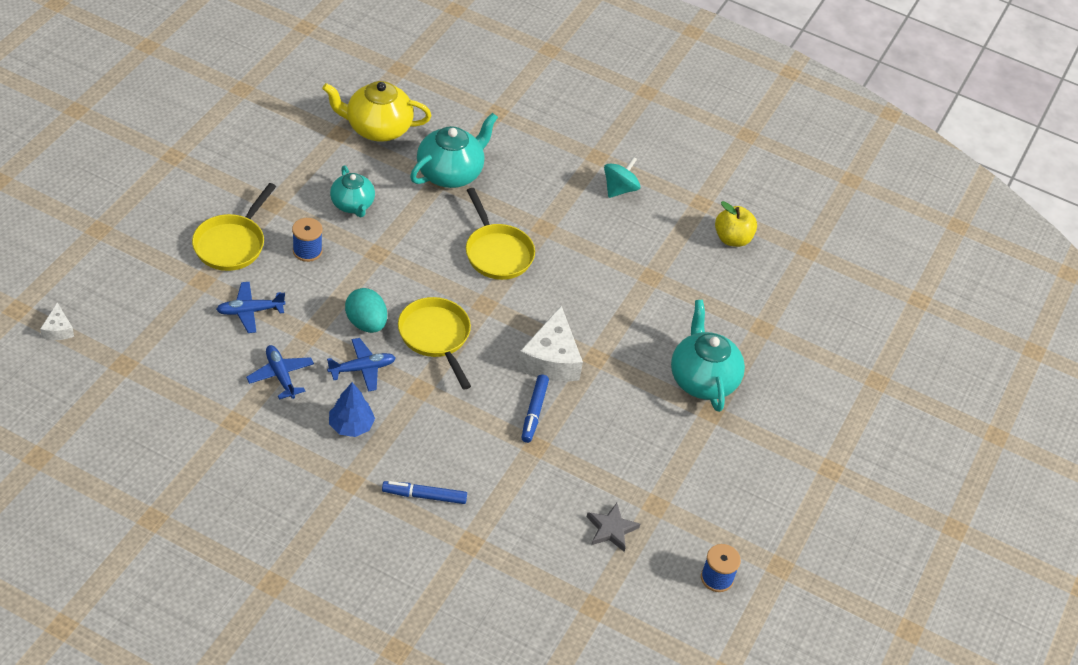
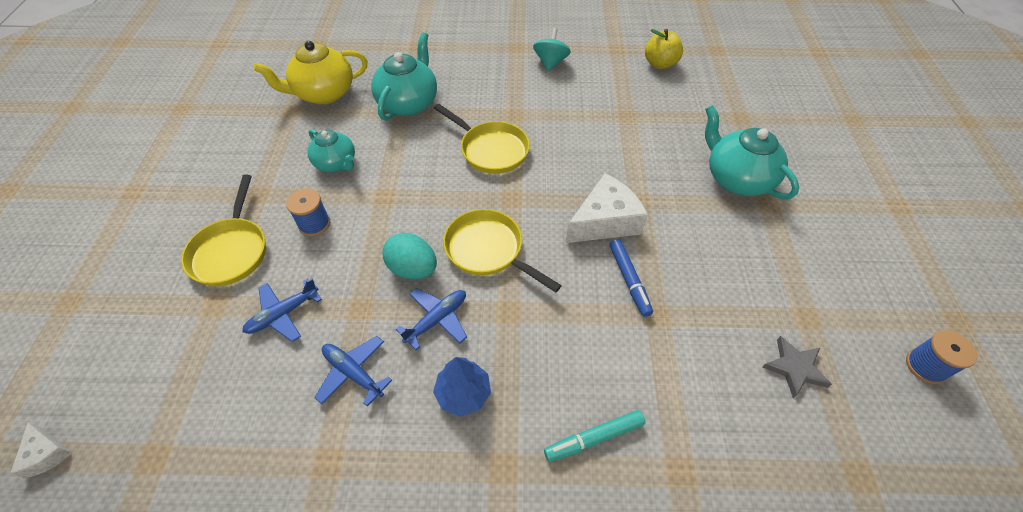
camera: 20 degrees left, 5 degrees up
(424, 496) = (594, 438): blue marker -> turquoise marker
(551, 359) = (604, 221): white cheese -> white cheese turned 105 degrees counterclockwise

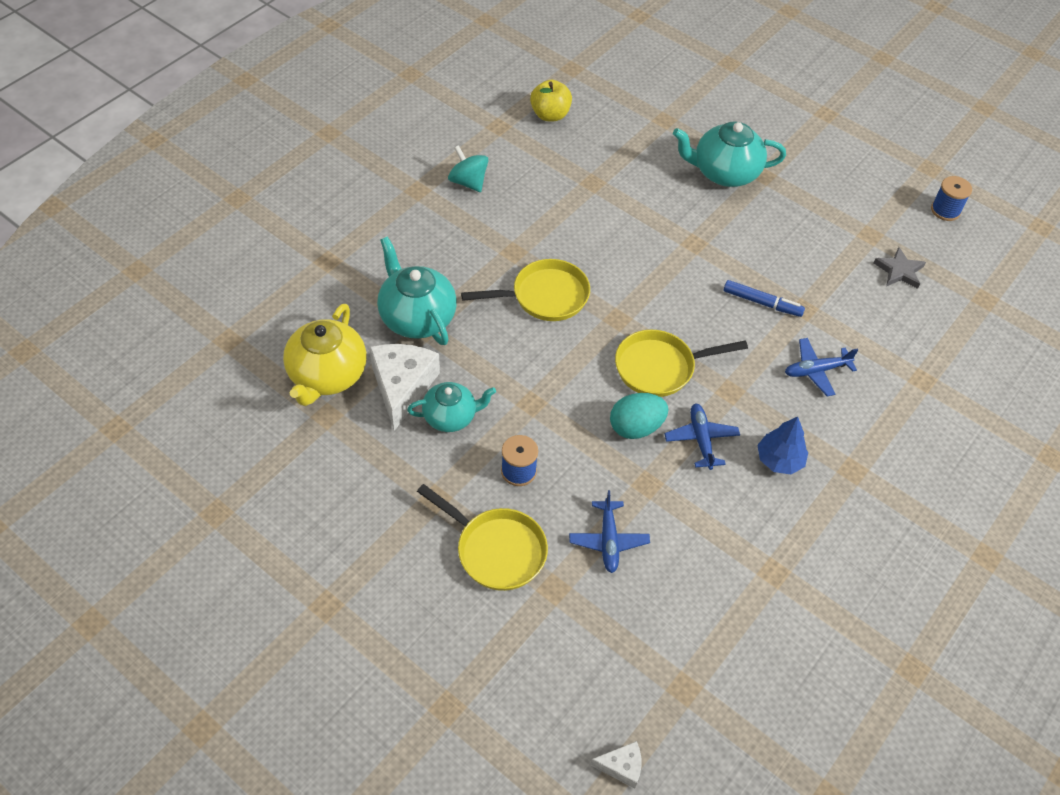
camera: 55 degrees left, 0 degrees up
(353, 373) = (708, 519): blue plane -> blue plane (816, 371)
(594, 438) = (868, 408): turquoise marker -> none
(604, 221) = (695, 278): white cheese -> white cheese (402, 387)

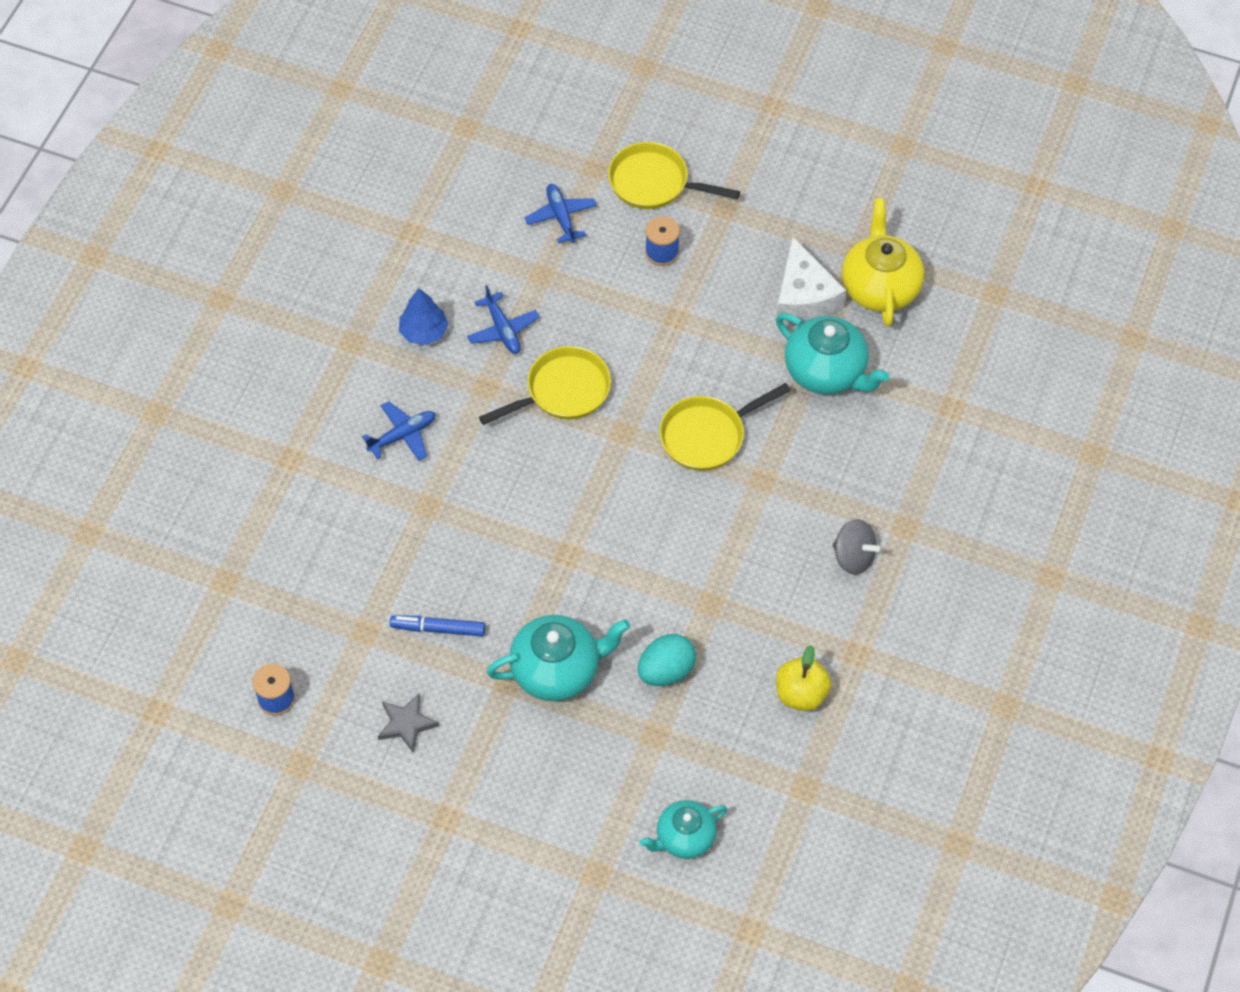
camera: 165 degrees right, 5 degrees up
(451, 417) = (745, 282): turquoise teapot -> turquoise teapot (684, 838)
(468, 182) = (853, 557): turquoise spinning top -> grey spinning top
(621, 767) = (500, 66): white cheese -> none
(636, 427) = (568, 323): turquoise egg -> turquoise egg (666, 671)
(762, 303) = (474, 499): blue marker -> blue marker (438, 629)
(899, 271) = (326, 589): grey star -> grey star (406, 724)

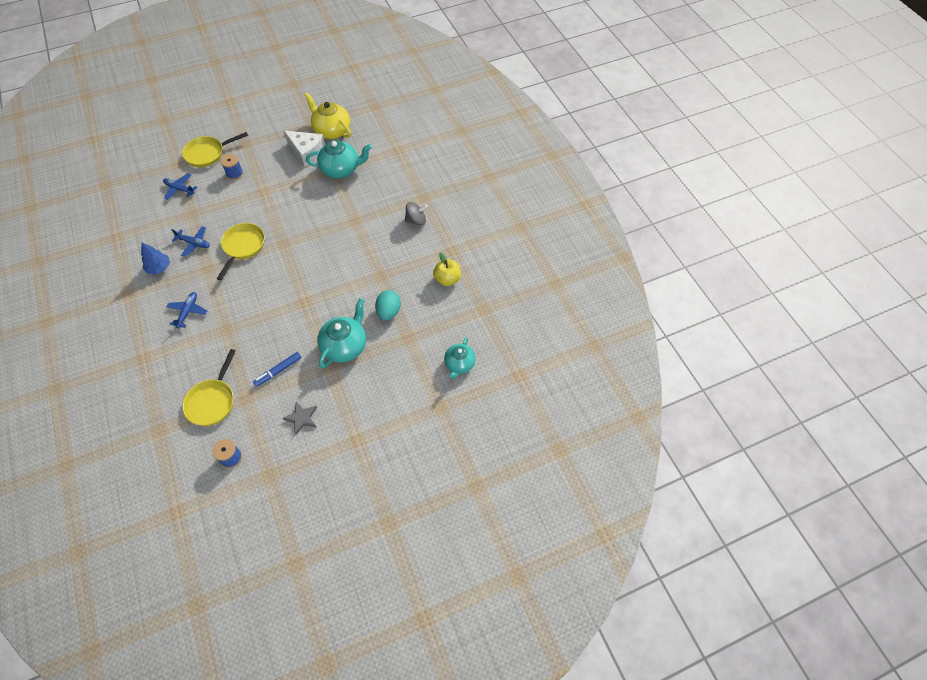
camera: 45 degrees left, 0 degrees up
(707, 435) = (318, 221): yellow pan -> yellow pan (212, 401)

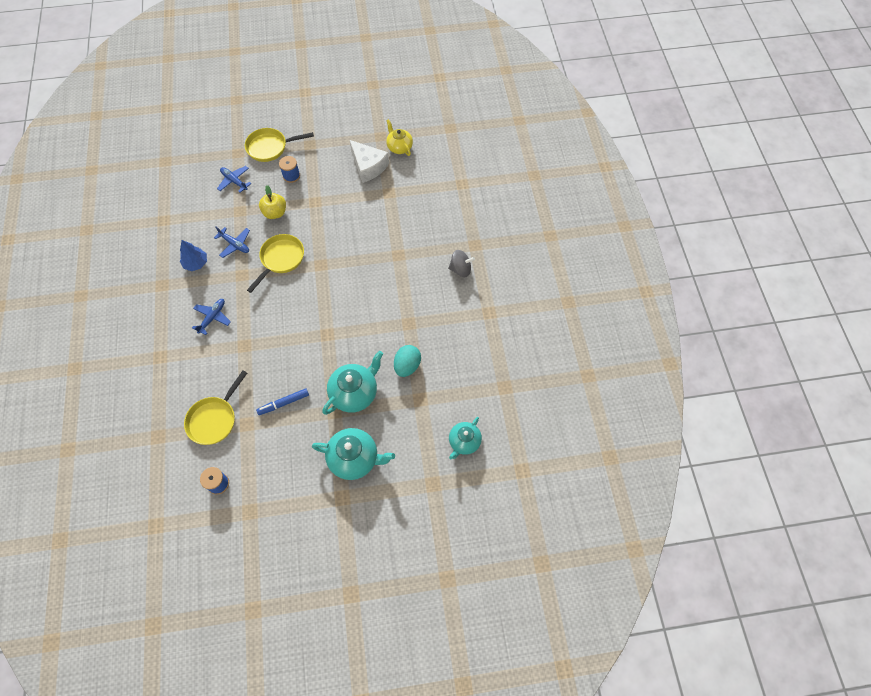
camera: 15 degrees right, 5 degrees up
(302, 418) = (294, 460): grey star -> none
(332, 131) = (399, 147): yellow teapot -> yellow teapot, size x0.65
(341, 169) = (398, 194): turquoise teapot -> turquoise teapot (354, 458)
(447, 279) = (476, 344): yellow apple -> yellow apple (275, 213)

